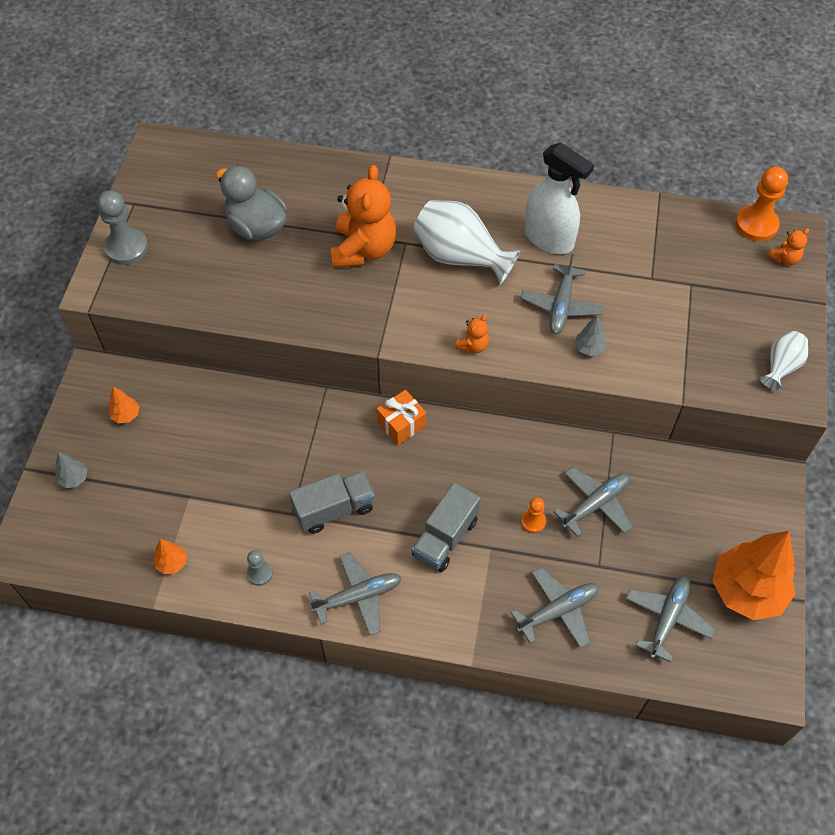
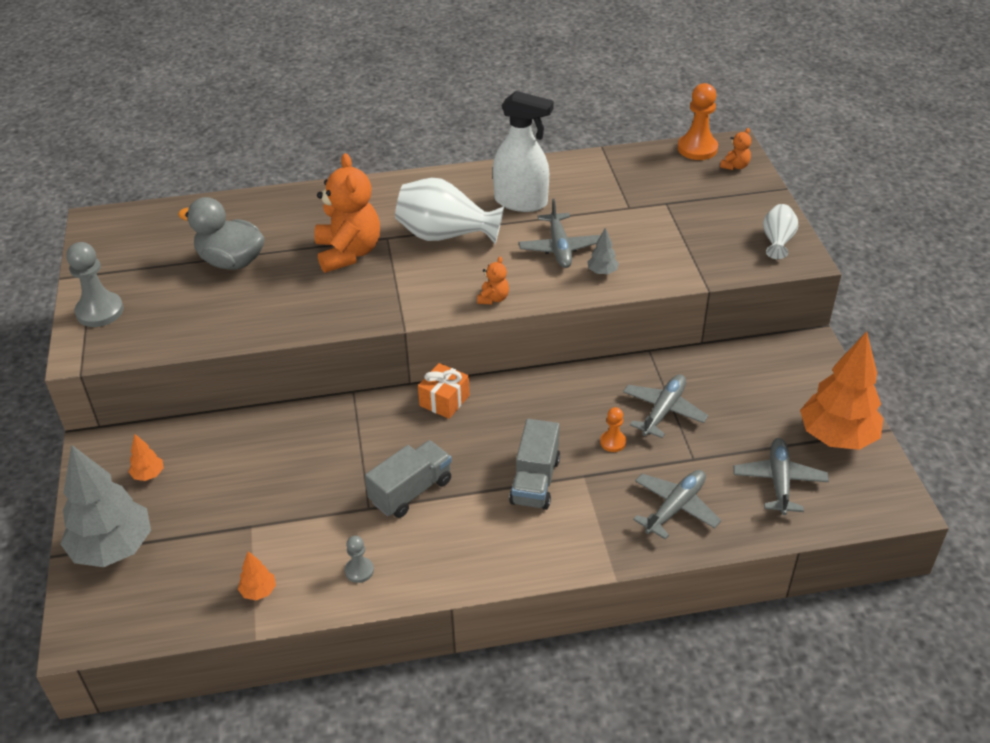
camera: 20 degrees left, 15 degrees down
(74, 479) = (113, 548): grey tree -> grey tree, size x2.39
(358, 596) = (473, 558): grey plane -> none

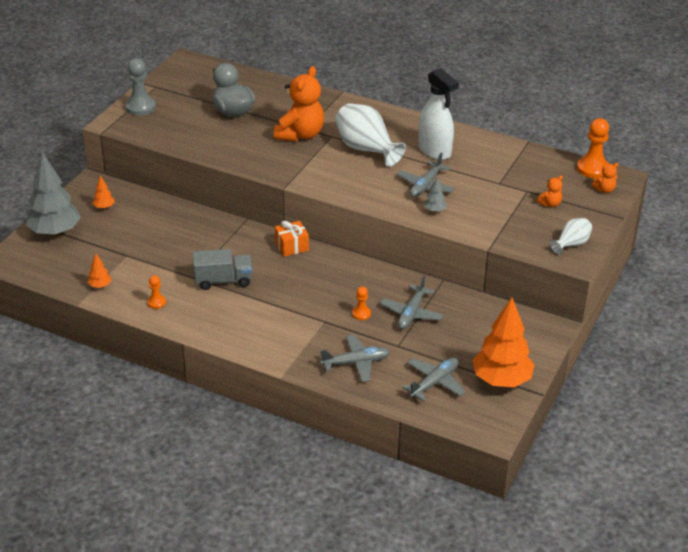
camera: 35 degrees right, 5 degrees down
(359, 571) = (156, 302): grey pawn -> orange pawn
(493, 298) = (352, 195): orange teddy bear -> orange teddy bear (550, 204)
(535, 481) = (294, 310): grey truck -> none
(663, 410) = (411, 313): grey plane -> grey plane turned 135 degrees clockwise

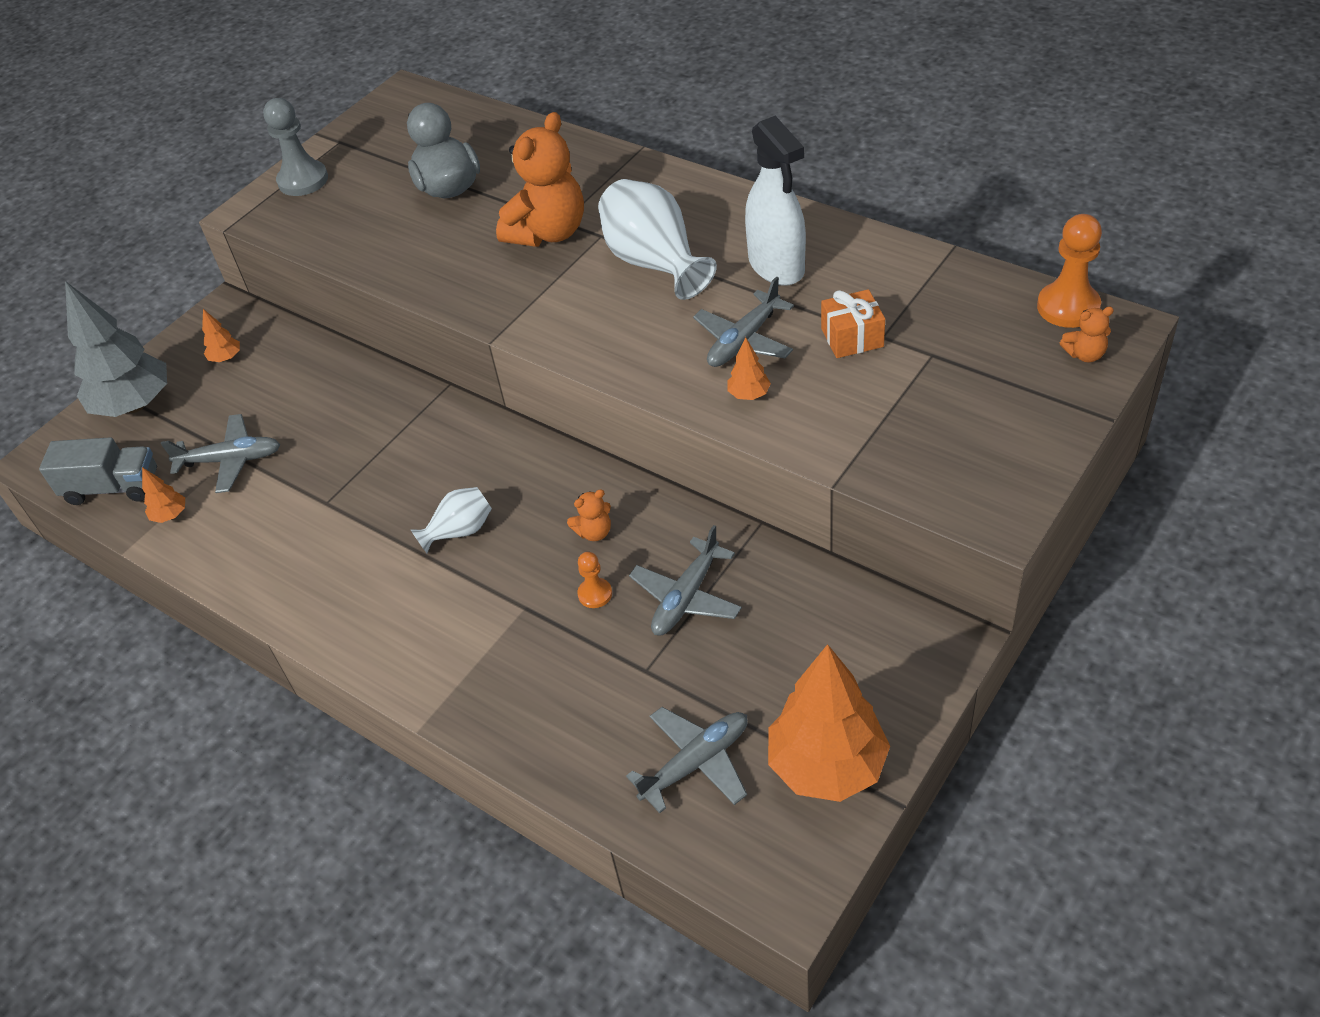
camera: 15 degrees right, 10 degrees up
(156, 302) = (250, 554): orange pawn -> none
(223, 280) = (374, 512): grey truck -> grey truck (113, 487)
(292, 246) = (508, 444): orange gift -> orange gift (852, 338)
(356, 363) = (560, 706): grey plane -> grey plane (231, 460)
(434, 210) = (749, 395): grey tree -> orange tree
(550, 204) = (972, 385): orange teddy bear -> orange teddy bear (594, 532)
(571, 244) = (999, 479): white vase -> white vase (459, 531)

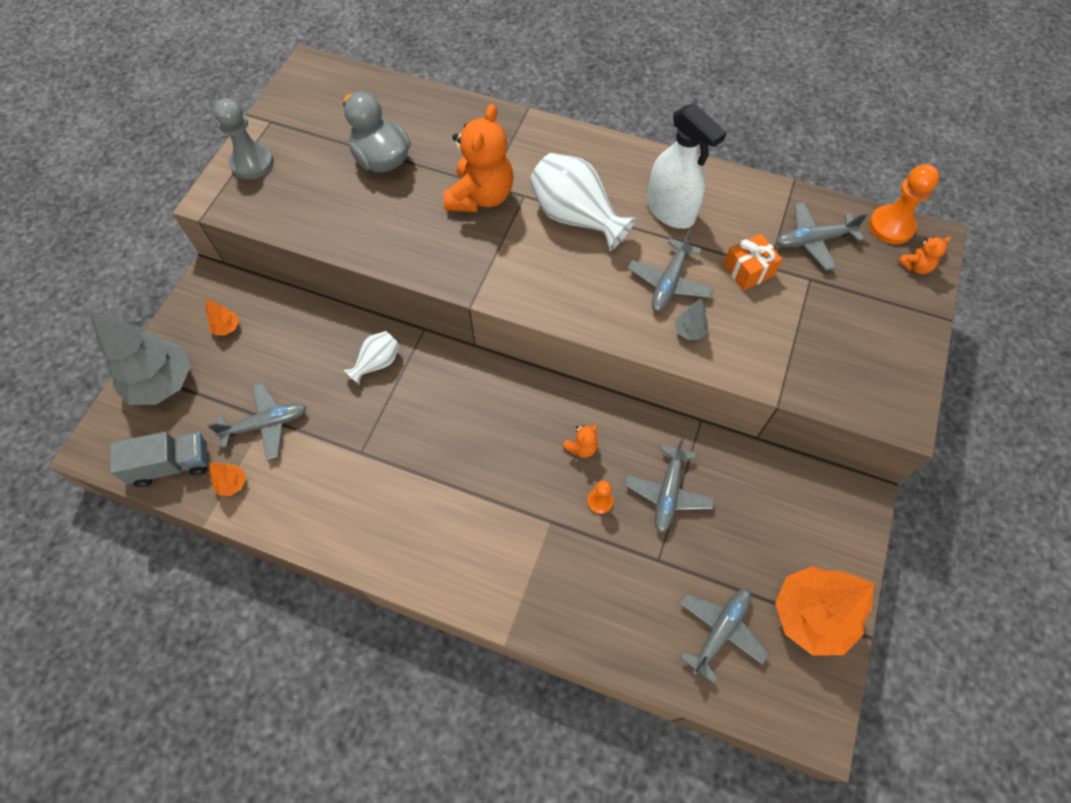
camera: 20 degrees left, 15 degrees up
(459, 531) = (477, 462): white vase -> white vase (377, 363)
(749, 395) = (689, 331): orange tree -> grey tree
(952, 313) = (813, 241): none -> grey plane

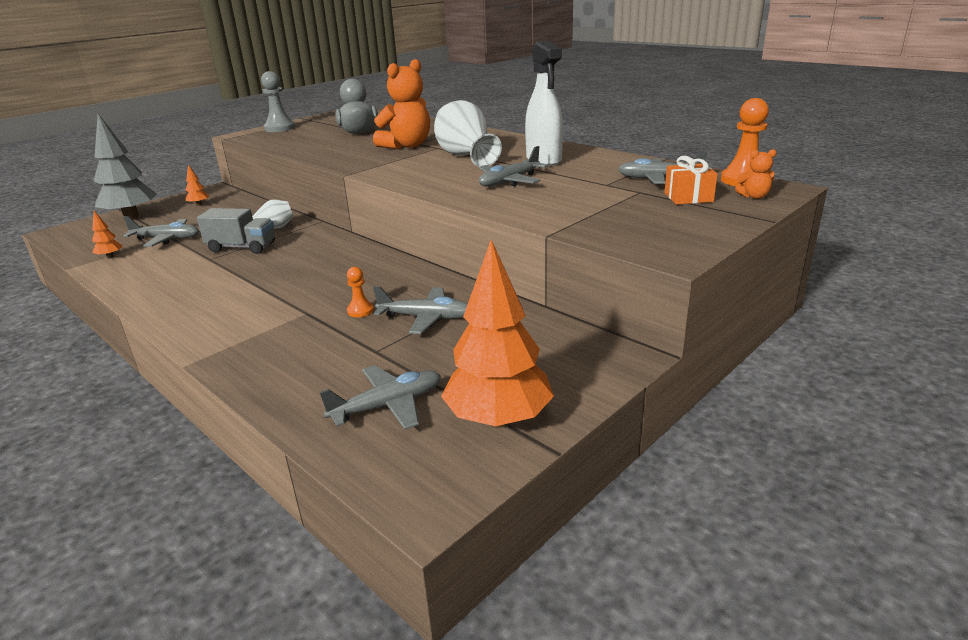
camera: 25 degrees right, 35 degrees down
(172, 465) = (87, 244): grey truck -> grey truck (242, 247)
(581, 447) = (377, 283): orange teddy bear -> none
(668, 493) = (426, 318): grey plane -> grey plane turned 120 degrees counterclockwise
(689, 331) = (502, 199): grey tree -> none
(748, 270) = (584, 184): orange gift -> orange gift (688, 197)

